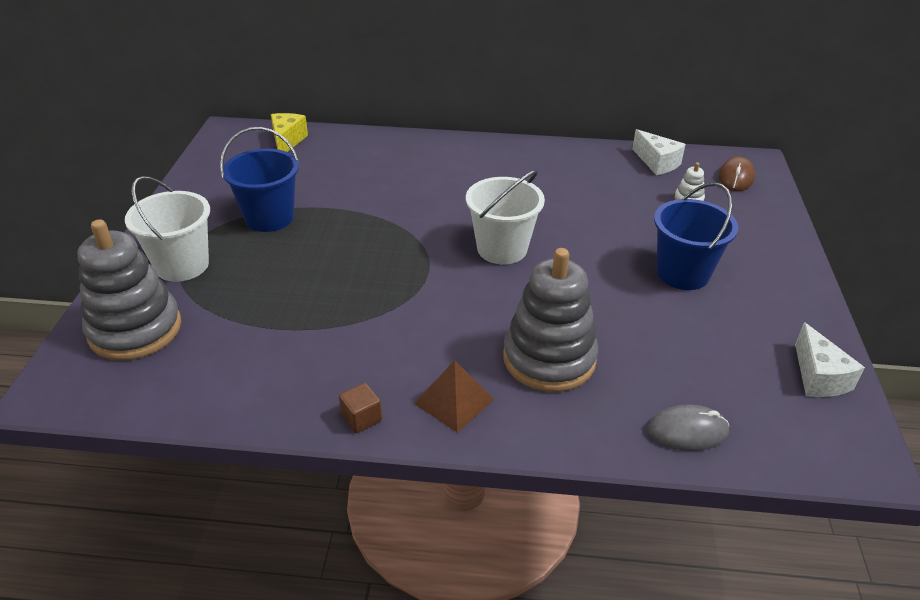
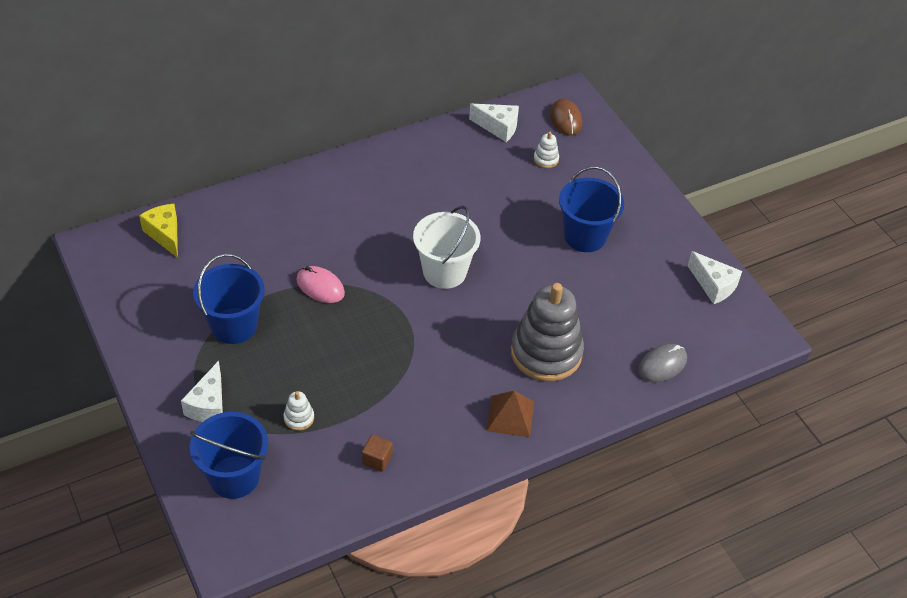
camera: 35 degrees left, 10 degrees up
(135, 329) = (234, 477): grey stacking toy -> blue bucket
(182, 265) = (209, 405): white bucket -> white cheese
(244, 308) = (299, 418): none -> white stacking toy
(361, 418) = (462, 459): brown cube -> brown cube (377, 459)
(373, 218) = (320, 286): none -> pink mouse

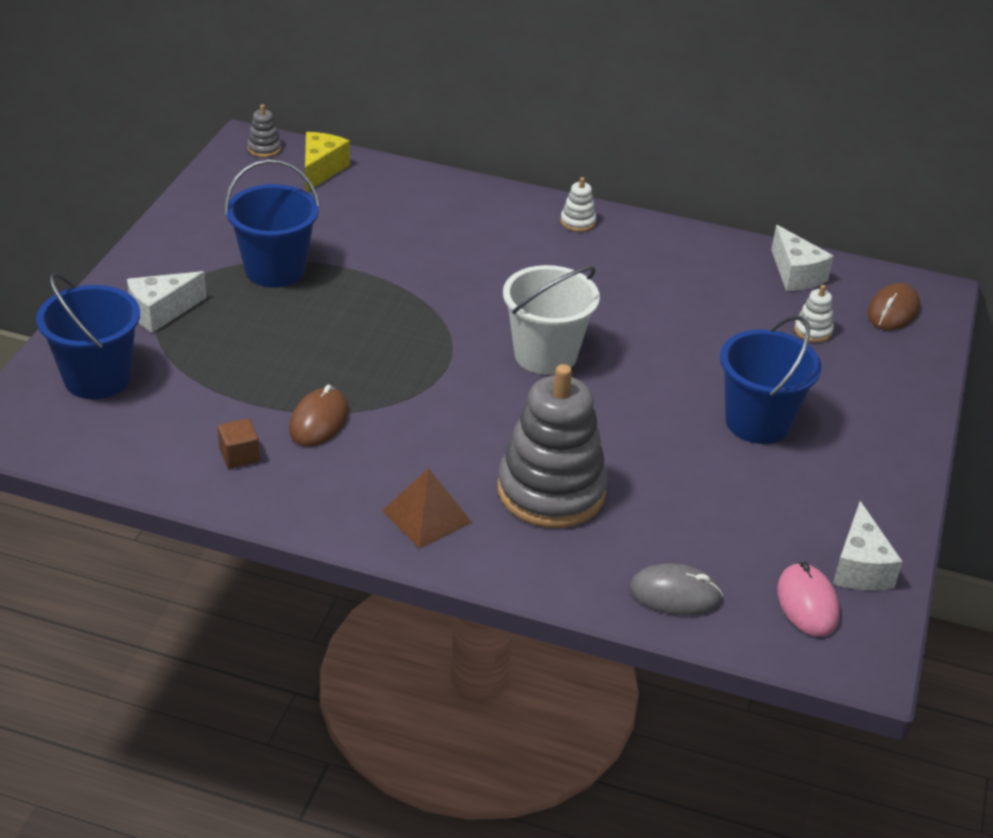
camera: 45 degrees right, 10 degrees down
(108, 243) = (264, 148): none -> grey stacking toy
(299, 418) = (221, 374): white stacking toy -> white stacking toy (578, 222)
(320, 286) = (400, 290): pink mouse -> pink mouse (807, 603)
(388, 404) = (319, 421): none -> brown mouse

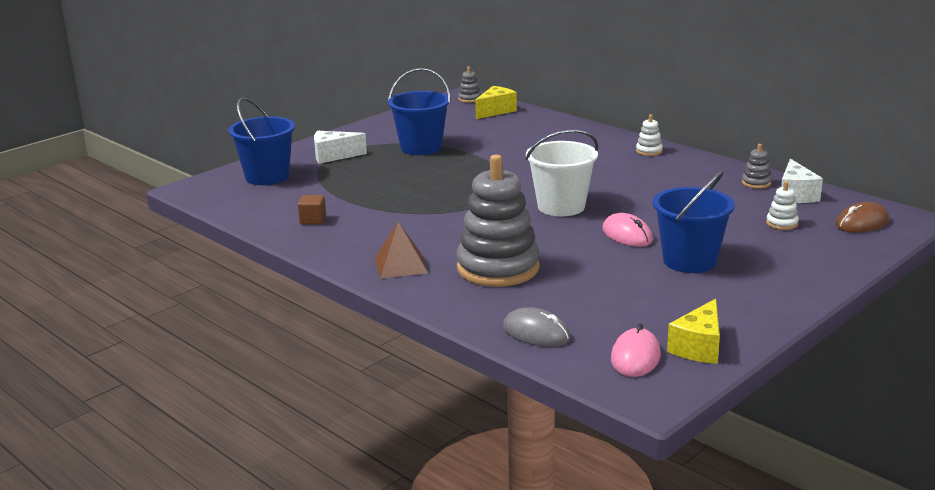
camera: 30 degrees right, 15 degrees down
(319, 421) = (378, 213): brown mouse -> none
(658, 391) = (627, 235): none -> pink mouse
(740, 261) = (756, 183): none -> grey stacking toy
(860, 567) = (699, 347): white cheese -> yellow cheese

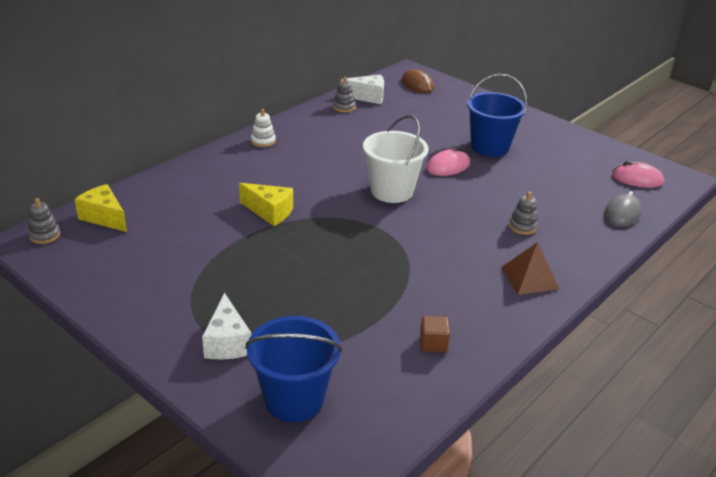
camera: 95 degrees left, 10 degrees up
(421, 148) = (216, 271): blue bucket -> none
(498, 268) = (522, 226): grey stacking toy -> grey stacking toy, size x0.40
(699, 347) = (613, 157): yellow cheese -> yellow cheese (270, 212)
(782, 223) = (420, 108): white stacking toy -> none

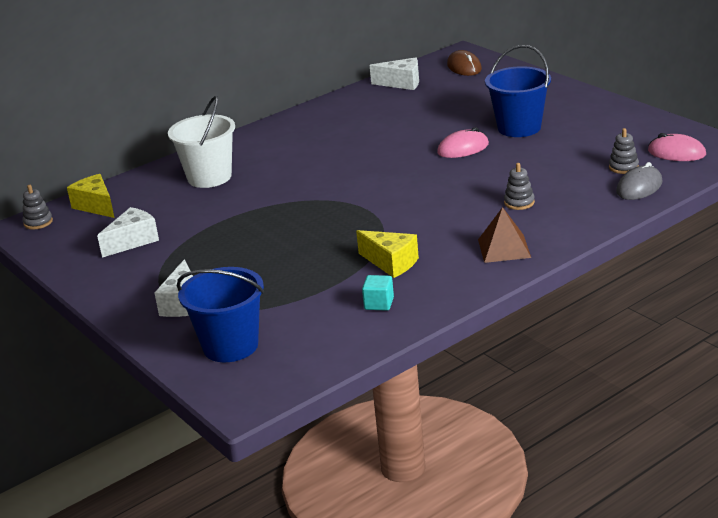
camera: 15 degrees right, 5 degrees down
(153, 261) = (133, 241): none -> white cheese
(263, 141) = (272, 132): white stacking toy -> none
(270, 212) = (258, 197): yellow cheese -> yellow cheese (391, 263)
(344, 107) = (371, 95): grey stacking toy -> grey stacking toy (623, 167)
(392, 191) = (391, 174): white bucket -> white bucket (209, 177)
(433, 343) = (379, 303): brown cube -> turquoise cube

